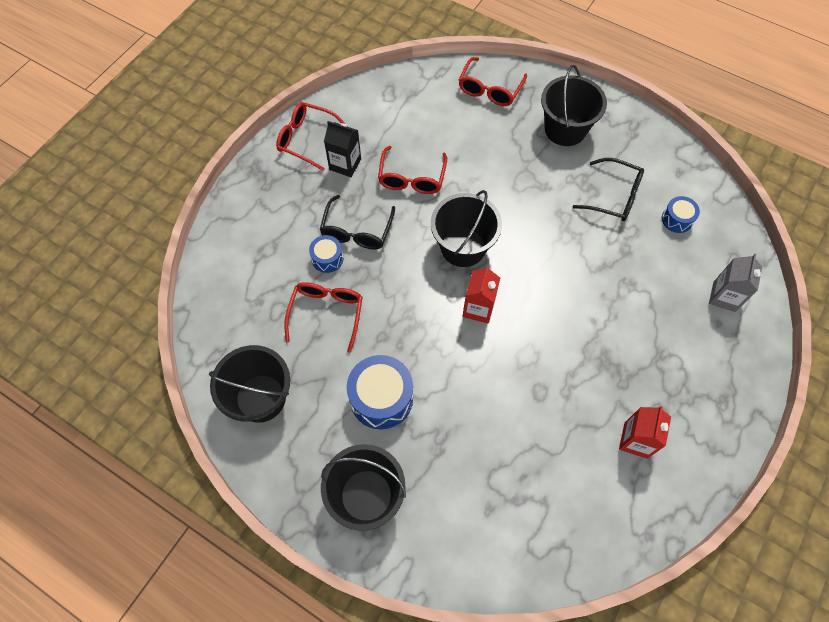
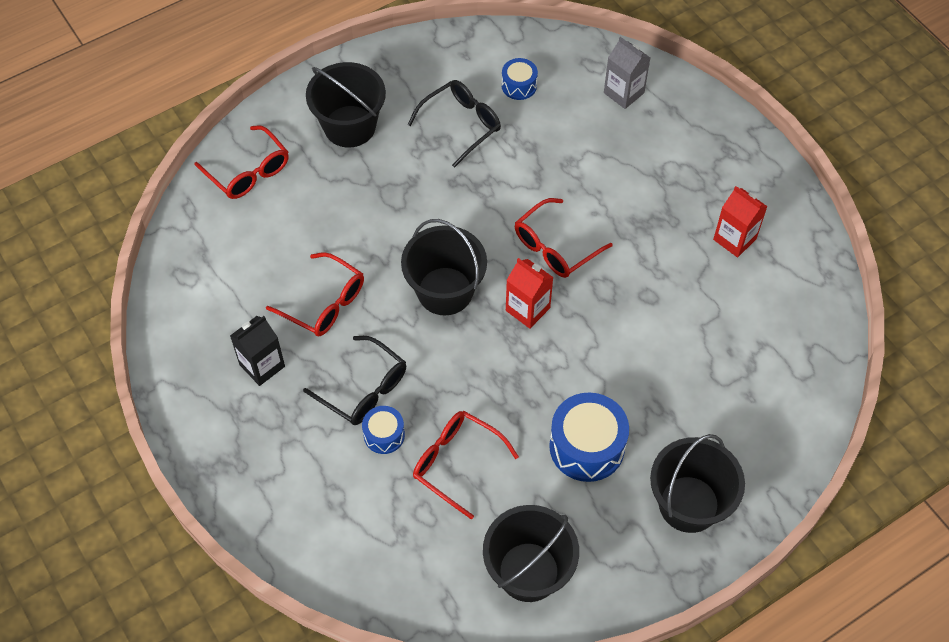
camera: 65 degrees left, 5 degrees down
(306, 139) = (197, 394): red glasses -> red glasses (555, 247)

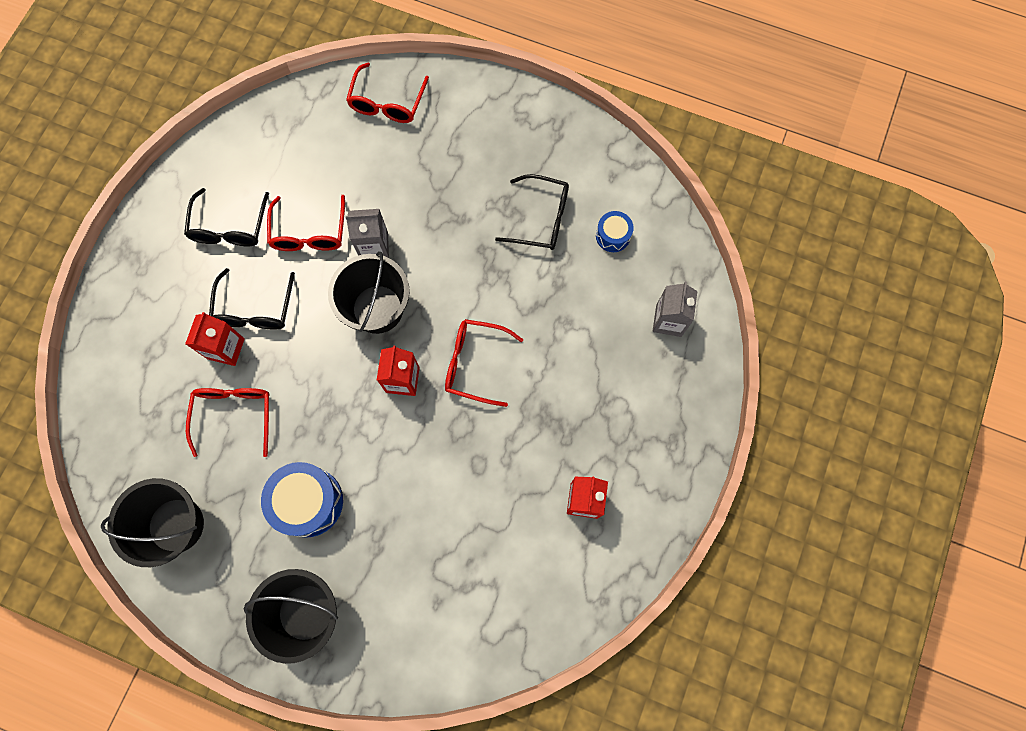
camera: 55 degrees right, 15 degrees up
(262, 365) = (230, 227): black carton -> black glasses
(350, 126) = (479, 142): black bucket -> none
(381, 260) = (374, 246): none -> grey carton
(384, 435) = (226, 348): blue drum -> red carton

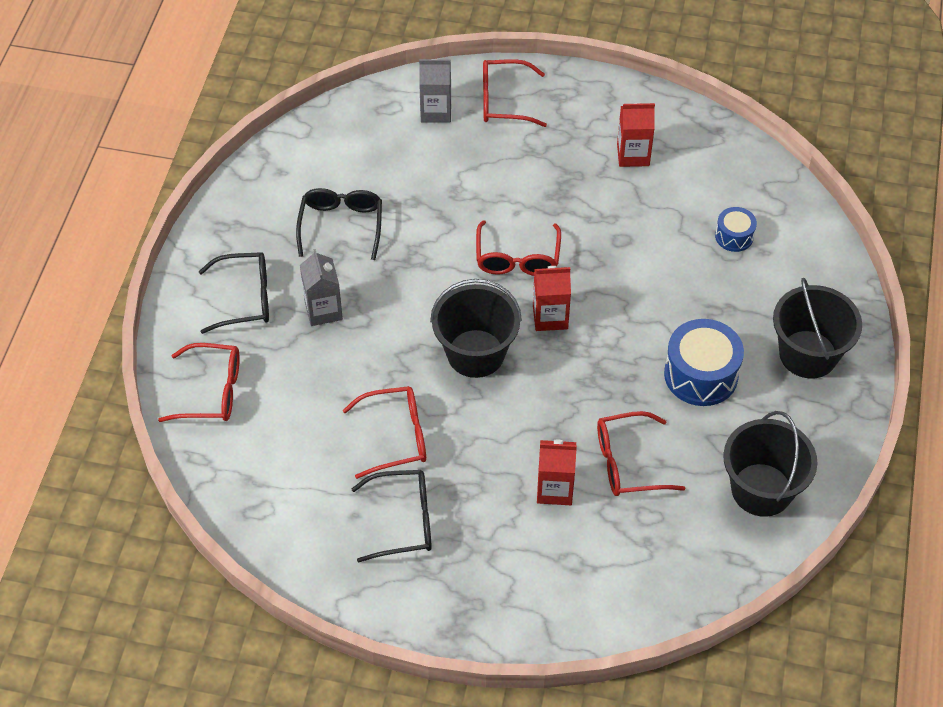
camera: 100 degrees left, 20 degrees down
(255, 309) = (501, 471): black glasses -> black glasses (245, 299)
(374, 246) = (400, 371): grey carton -> grey carton (323, 310)
(613, 236) = (351, 164): blue drum -> blue drum (734, 236)
(673, 387) = (503, 101): none -> red glasses

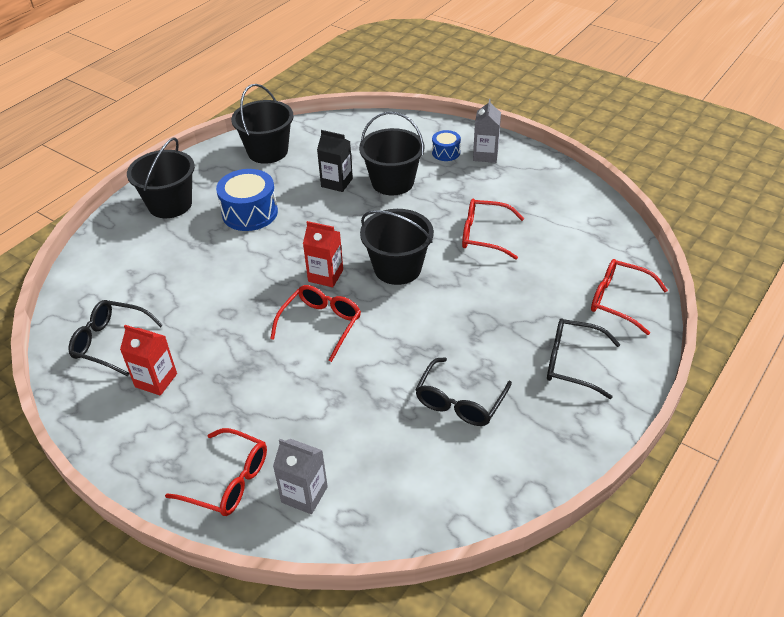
camera: 155 degrees left, 10 degrees down
(323, 310) = (505, 333): grey carton -> grey carton (485, 155)
(404, 521) = (500, 192): black glasses -> black glasses (110, 342)
(554, 489) = (392, 182): red carton -> black bucket
(627, 463) = (337, 182): red glasses -> black carton
(734, 236) = (141, 289): blue drum -> blue drum (446, 152)

